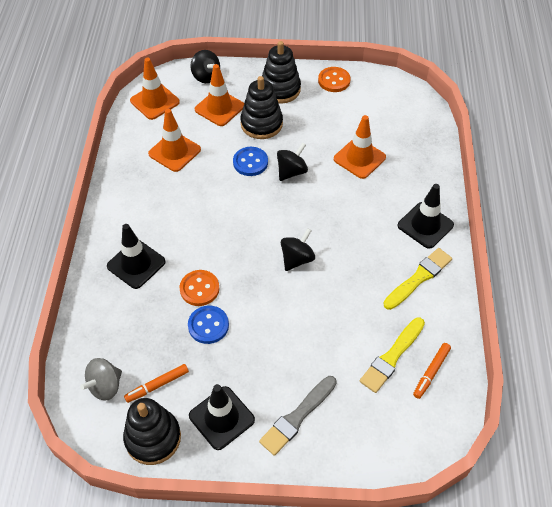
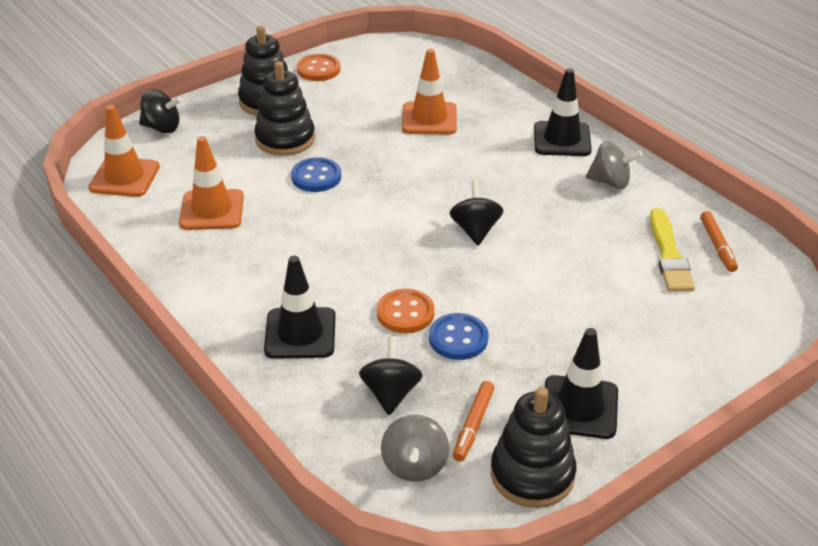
camera: 40 degrees left, 15 degrees down
(219, 108) = (216, 147): orange traffic cone -> none
(291, 171) = (372, 163): black spinning top -> black spinning top (391, 393)
(297, 416) = (650, 356): grey brush -> none
(418, 278) = (610, 182): yellow brush -> grey spinning top

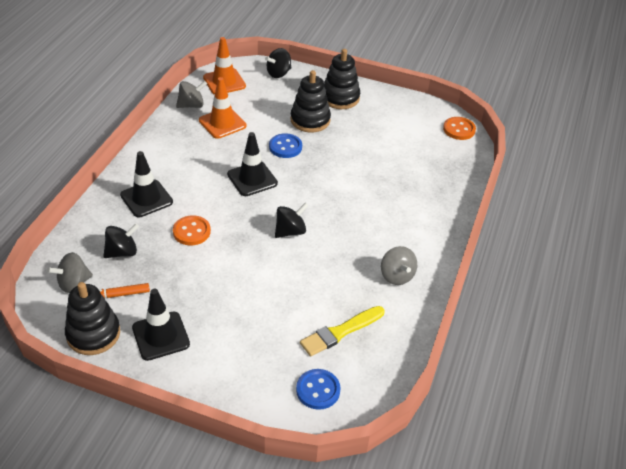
camera: 55 degrees right, 5 degrees up
(141, 223) = (192, 105): none -> grey spinning top
(162, 128) = (278, 73): black spinning top -> black spinning top turned 75 degrees clockwise
(318, 69) = (393, 102): orange button -> orange button (459, 129)
(429, 119) = (387, 167): orange traffic cone -> none
(458, 338) = (185, 261): blue button -> blue button (318, 390)
(562, 139) = (424, 235): black traffic cone -> black traffic cone (252, 179)
(717, 246) = (372, 355): orange marker -> none

